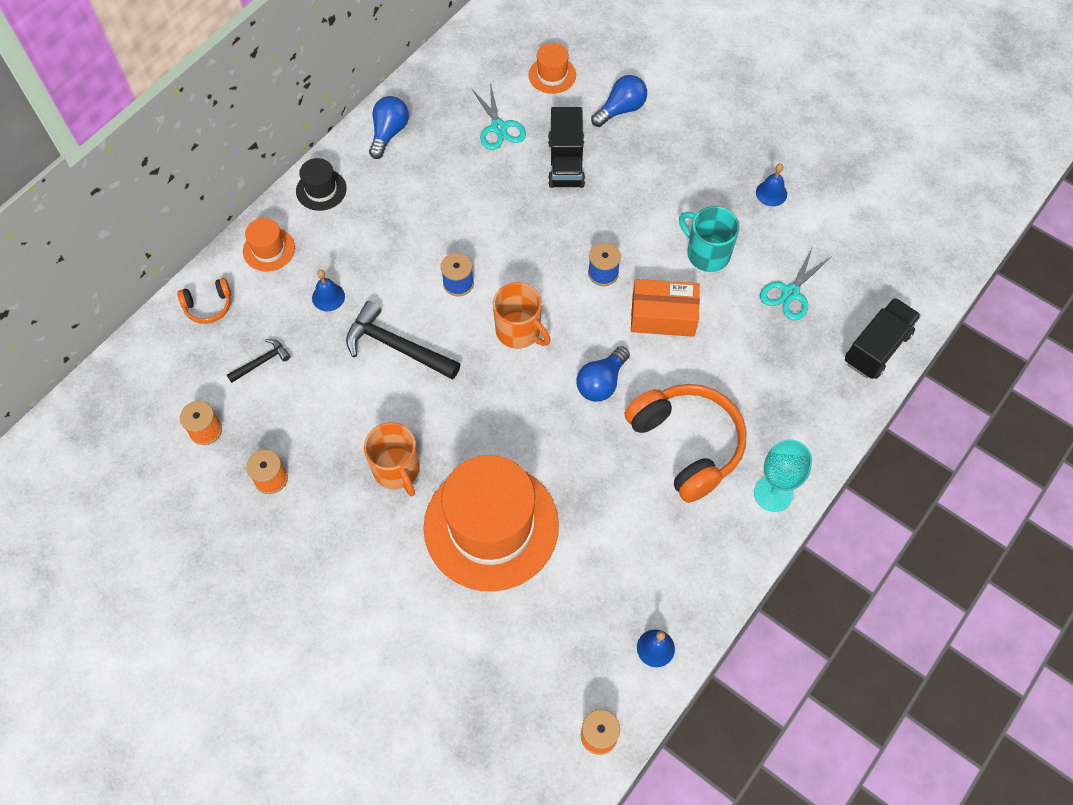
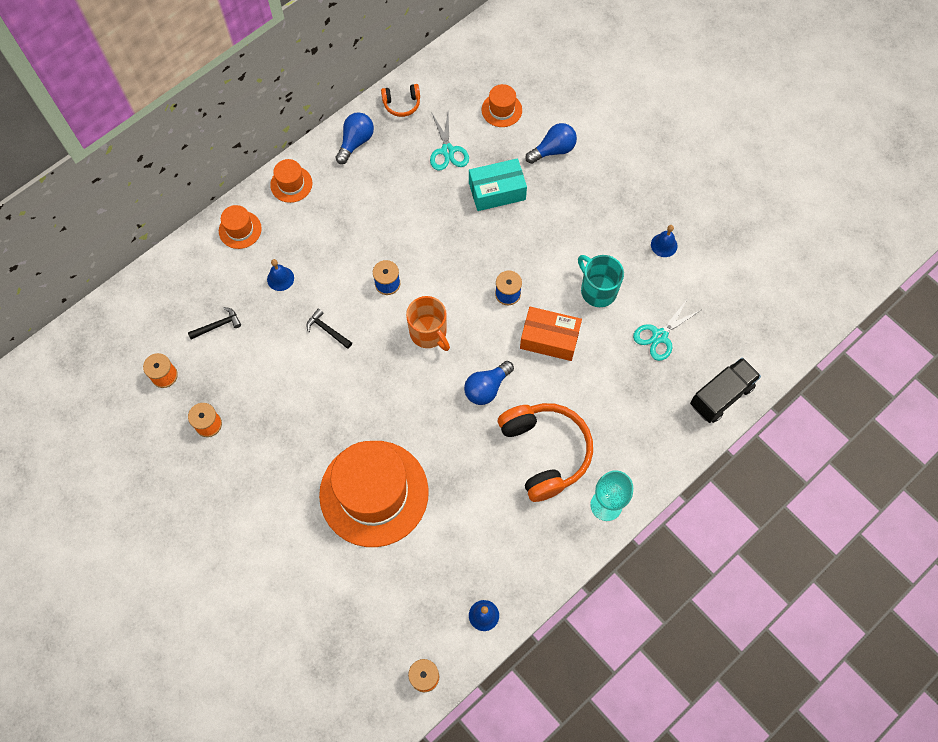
camera: 10 degrees right, 5 degrees up
(208, 306) = (184, 271): orange headphones -> orange headphones (402, 104)
(321, 190) = (291, 184): black hat -> orange hat
(396, 346) = (327, 330): black hammer -> black hammer, size x0.52
(396, 469) = (308, 434): orange mug -> none
(566, 163) = (497, 191): black truck -> turquoise box

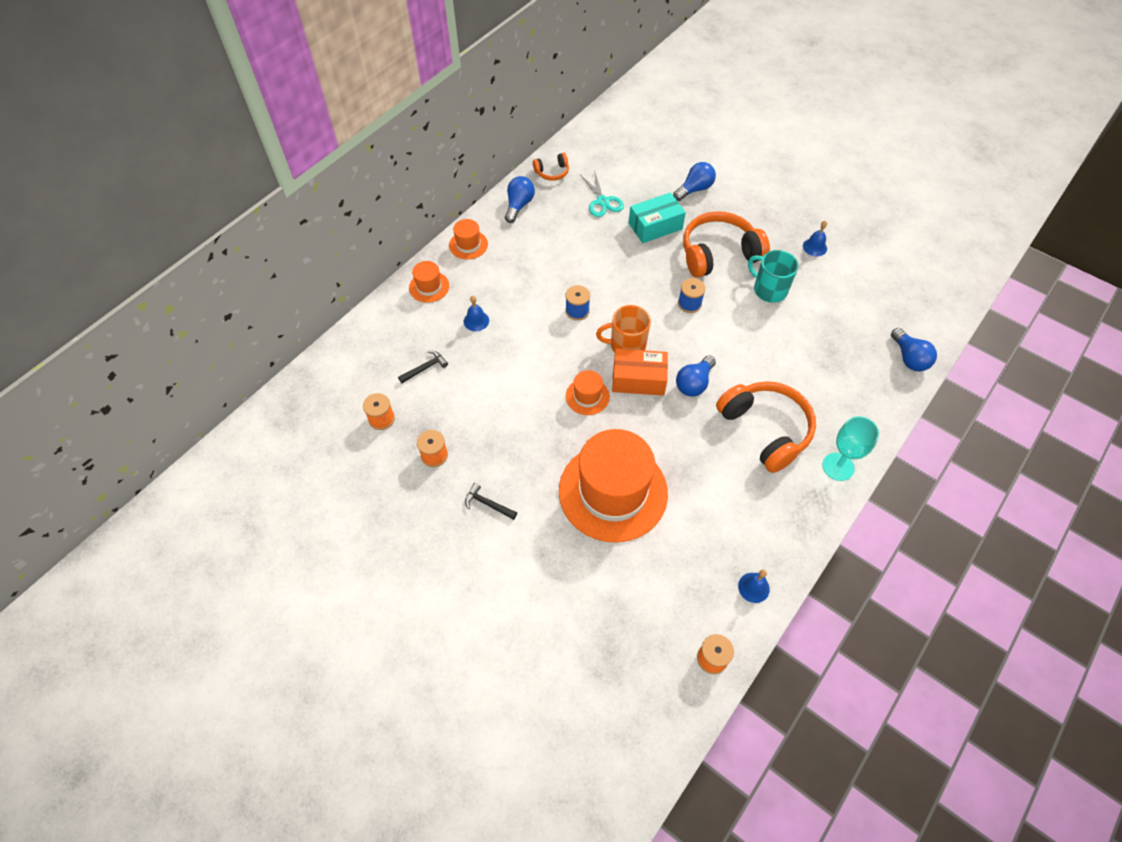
camera: 10 degrees left, 10 degrees down
(327, 330) = (531, 357): black hammer -> black hammer (487, 504)
(428, 333) = (626, 345): orange mug -> orange mug turned 135 degrees clockwise
(501, 110) = (640, 166): orange hat -> orange hat (587, 396)
(549, 339) = (738, 334): orange box -> orange box (638, 379)
(556, 237) = (718, 253): none -> orange headphones
(659, 336) = (836, 318): turquoise scissors -> none
(721, 396) = (909, 358): black truck -> blue light bulb

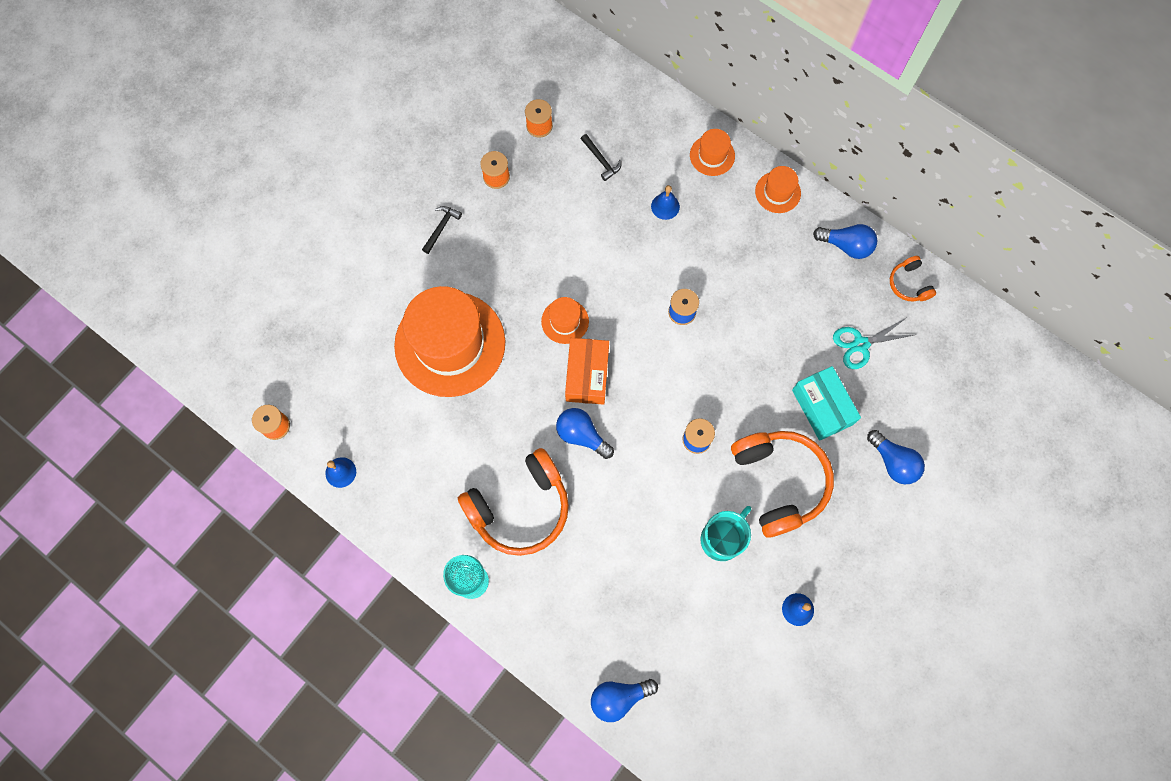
camera: 90 degrees right, 15 degrees up
(626, 345) = (633, 364): orange mug -> none

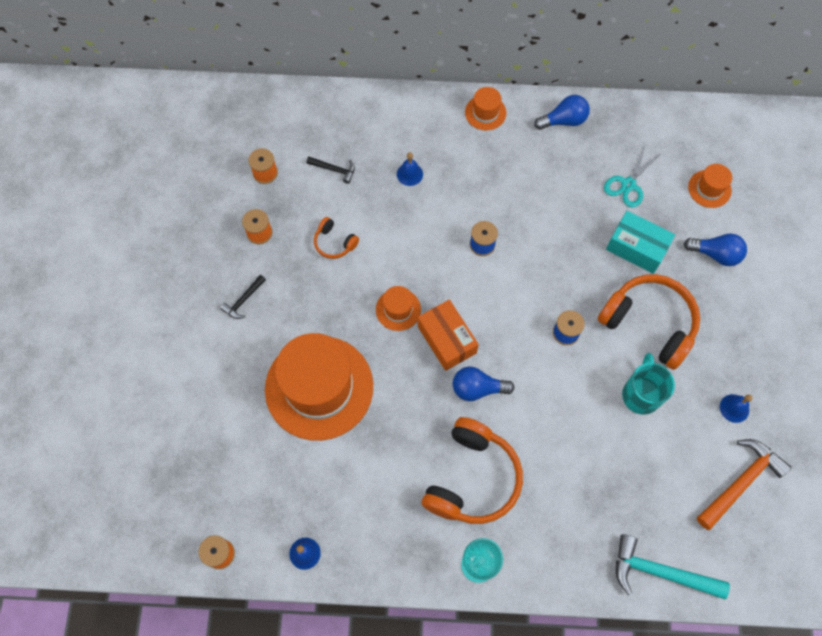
camera: 35 degrees left, 5 degrees down
(441, 228) = (243, 300): black hammer -> black hammer turned 135 degrees counterclockwise
(619, 697) = (659, 572): blue light bulb -> turquoise hammer
(712, 155) = (416, 115): orange hat -> orange hat (709, 189)
(752, 675) = (741, 482): none -> orange hammer
(909, 284) = (628, 120): orange headphones -> orange headphones (334, 243)

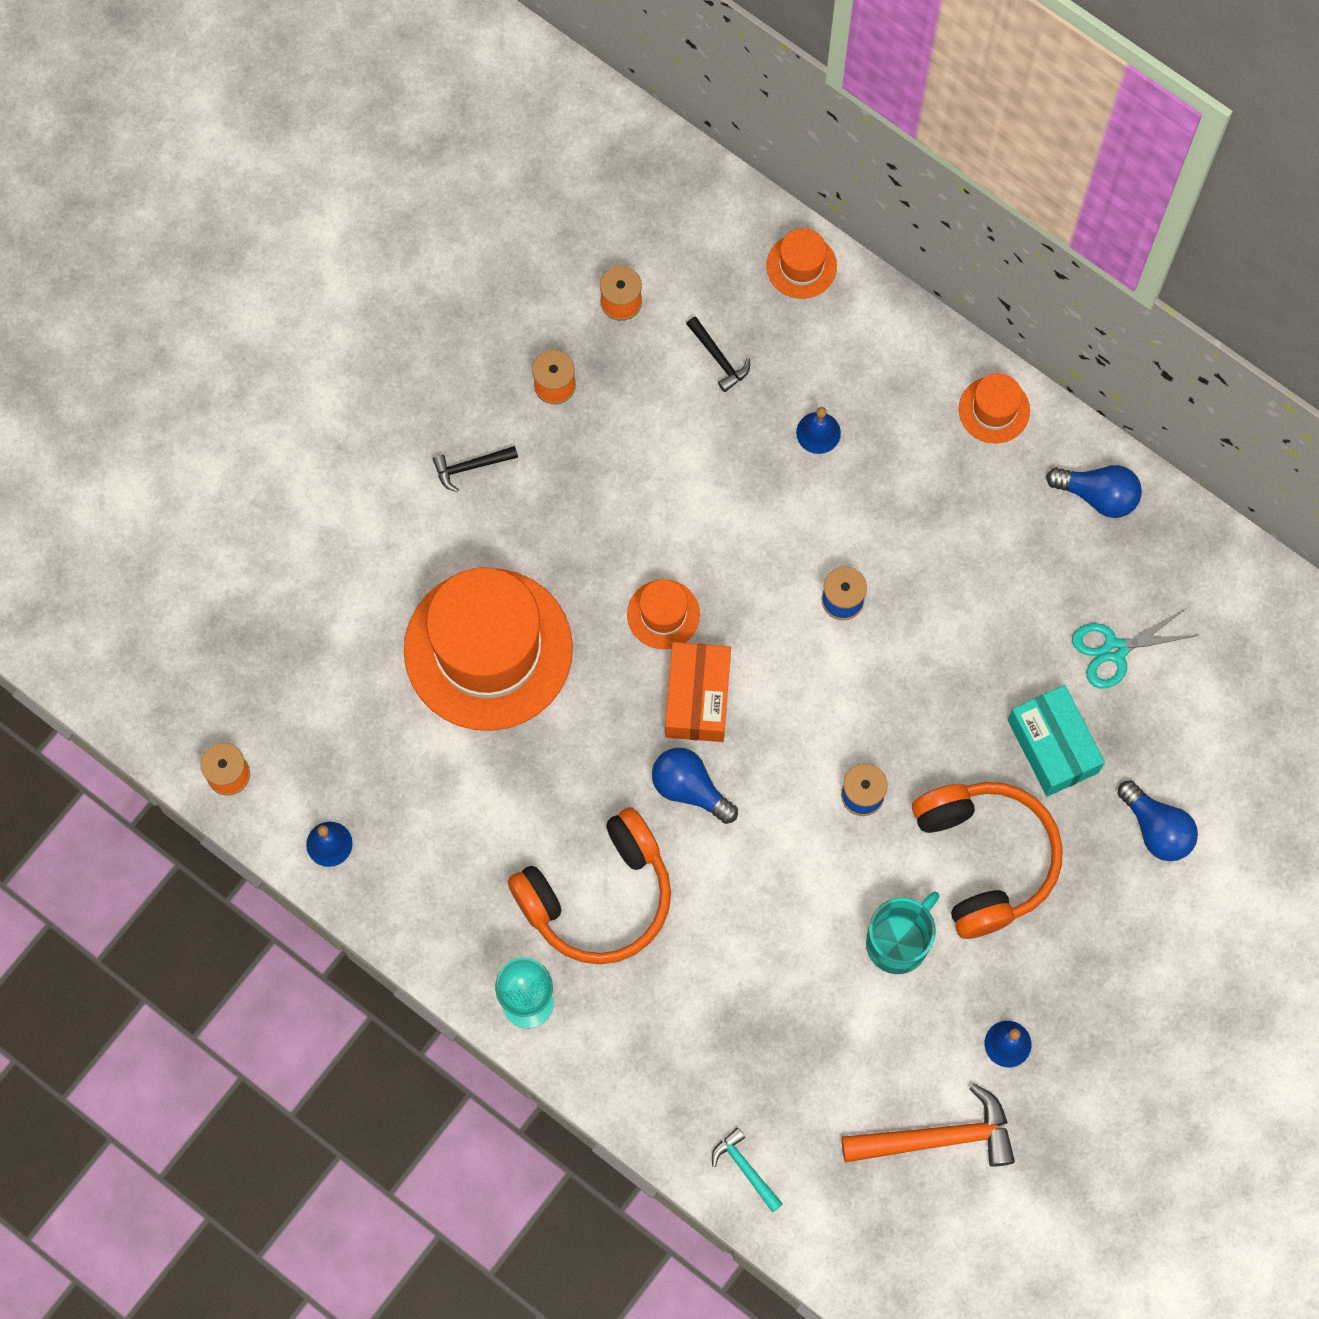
camera: 35 degrees right, 5 degrees up
(334, 243) = (644, 465): orange headphones -> none
(659, 572) = (745, 1168): turquoise hammer -> turquoise hammer, size x0.52
(709, 189) = (1227, 732): orange hat -> orange hat (801, 266)

